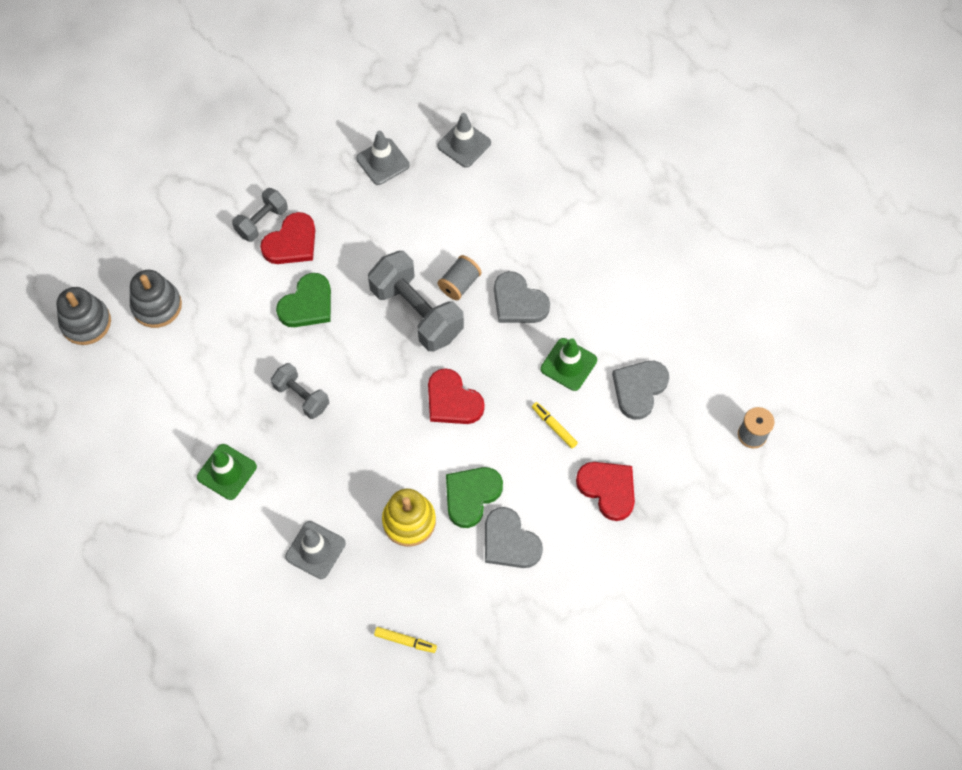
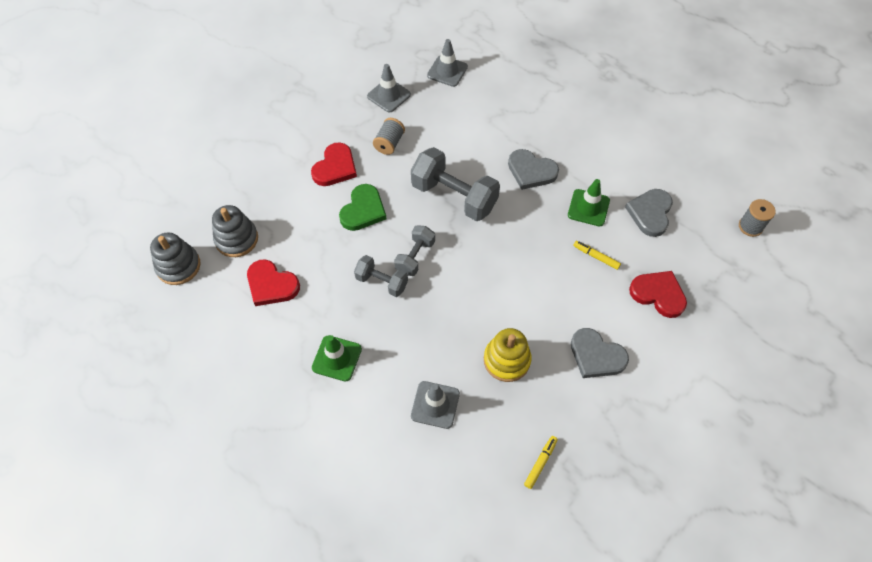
camera: 15 degrees left, 5 degrees down
(262, 222) = (306, 157): grey dumbbell -> grey dumbbell (415, 257)
(405, 641) = (540, 463): yellow marker -> yellow marker turned 60 degrees counterclockwise
(452, 401) = (507, 256): red heart -> red heart (271, 285)
(459, 284) = (480, 168): grey spool -> grey spool (389, 143)
(471, 496) = (550, 326): green heart -> none

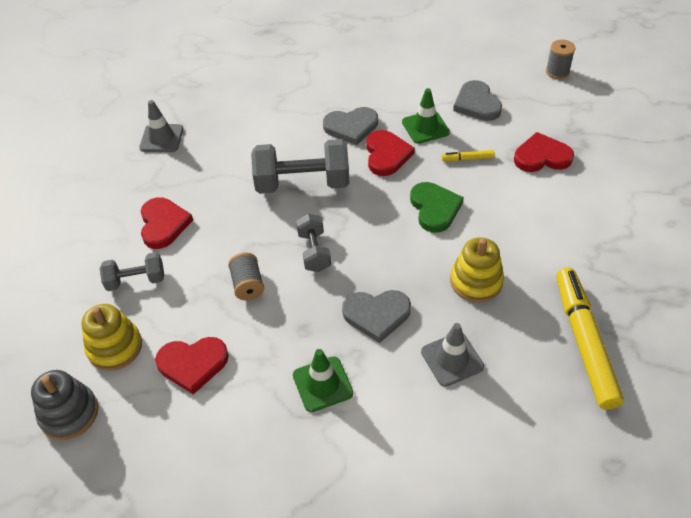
camera: 35 degrees left, 10 degrees down
(236, 239) = (115, 347): grey stacking toy -> yellow stacking toy
(363, 210) = (226, 243): green heart -> green heart (434, 208)
(382, 282) = (303, 291): grey dumbbell -> grey dumbbell (136, 280)
(389, 143) = (199, 175): grey spool -> grey spool (248, 285)
(447, 71) = (200, 92): grey traffic cone -> none
(536, 213) = (386, 155): none -> red heart
(540, 463) = (584, 342): yellow marker -> yellow marker, size x2.43
(596, 356) = (542, 230): grey heart -> grey heart (376, 315)

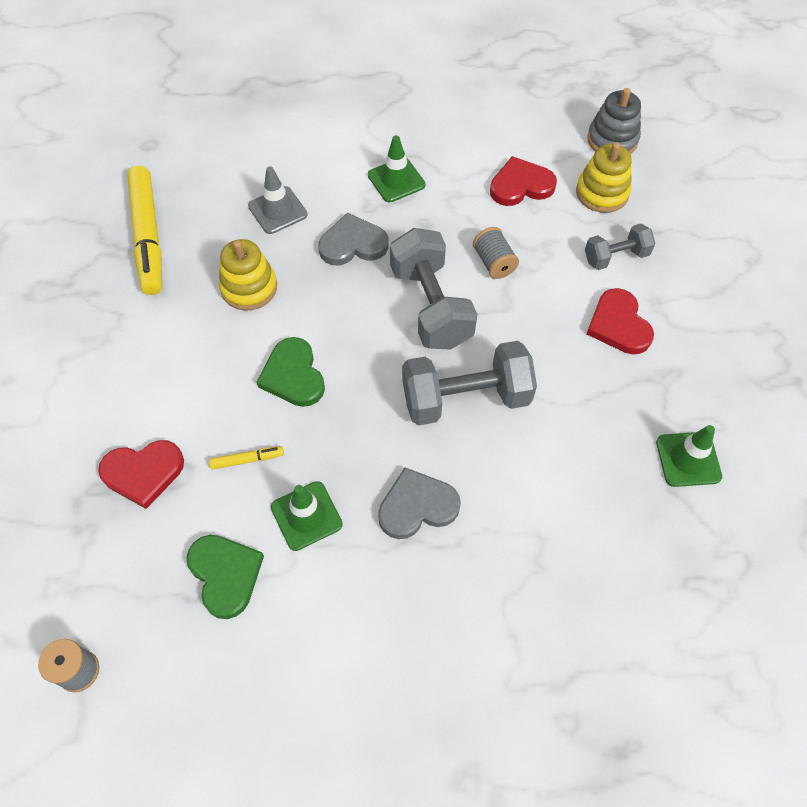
camera: 170 degrees right, 10 degrees up
(161, 138) = (688, 459): grey traffic cone -> green traffic cone
(314, 251) = (431, 306): grey dumbbell -> grey dumbbell, size x1.78
(386, 155) = (360, 457): red heart -> none
(477, 104) = (225, 575): grey heart -> green heart

